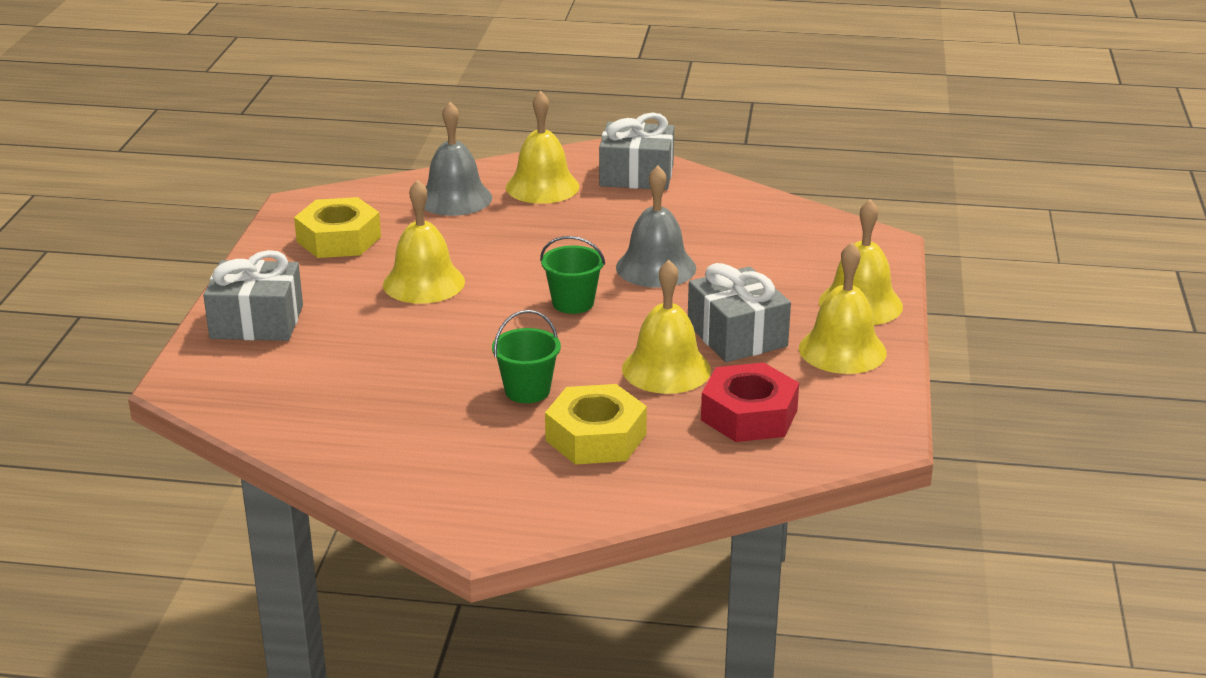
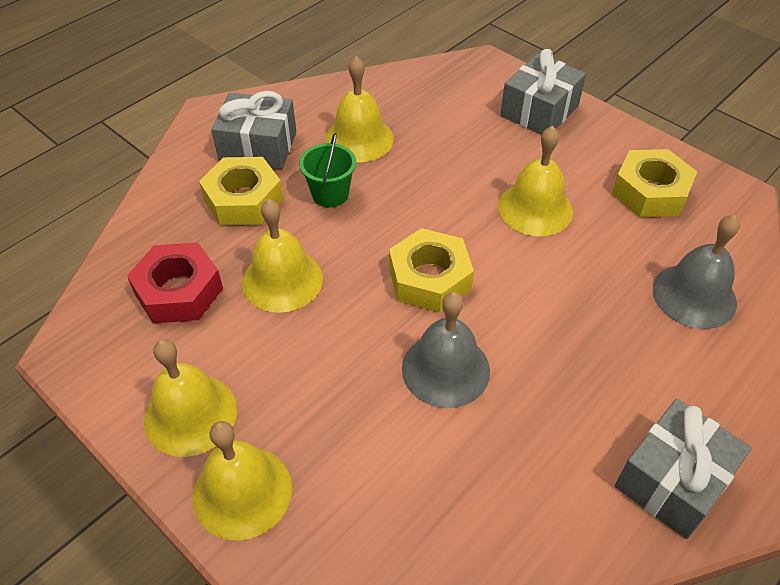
camera: 125 degrees right, 20 degrees up
(542, 186) = (686, 376): yellow bell -> yellow bell (359, 139)
(573, 303) = (429, 278): green bucket -> yellow nut
(737, 335) = (283, 354): grey gift -> grey gift (258, 147)

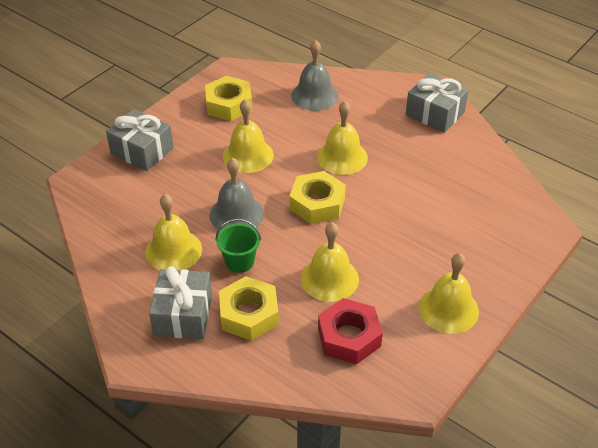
camera: 95 degrees left, 5 degrees down
(242, 492) = (491, 275): yellow bell -> yellow bell (342, 157)
(445, 369) = (387, 194): grey bell -> grey bell (236, 214)

